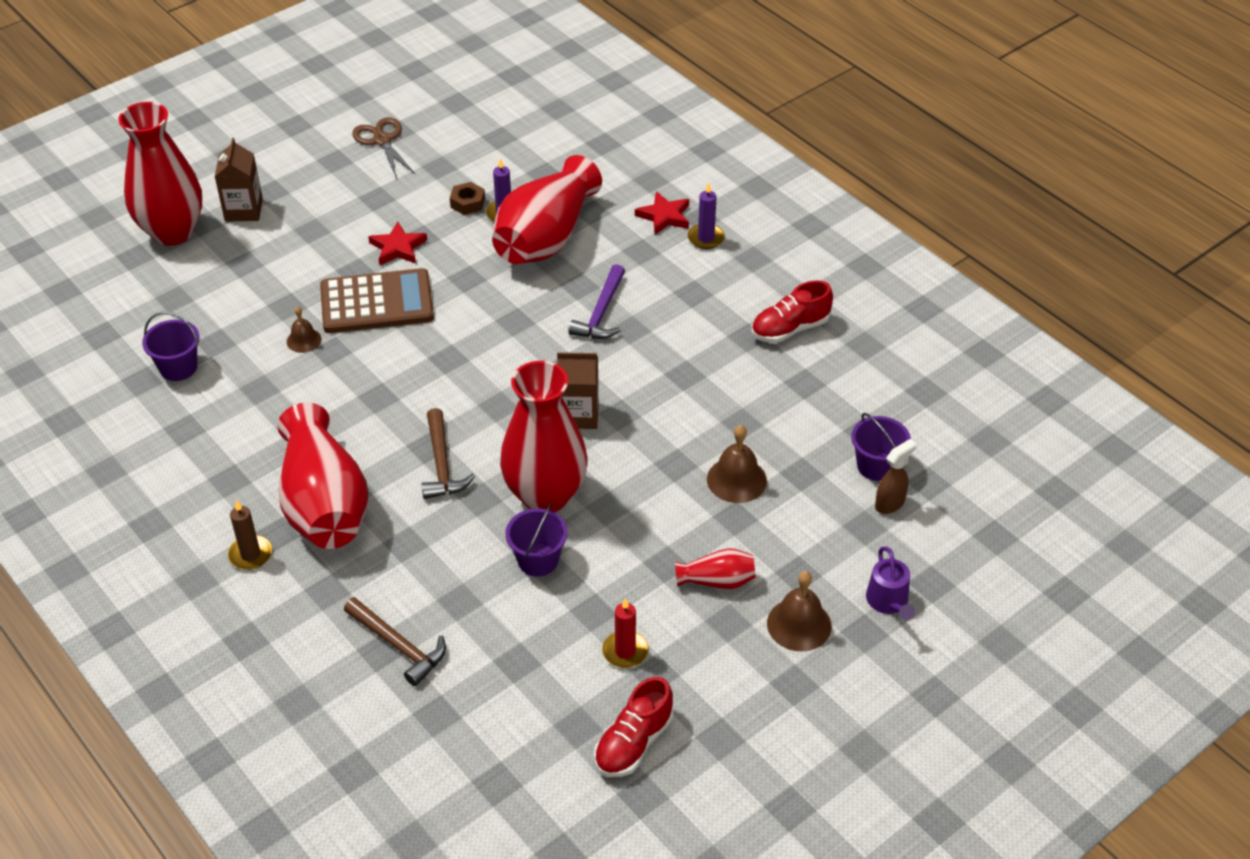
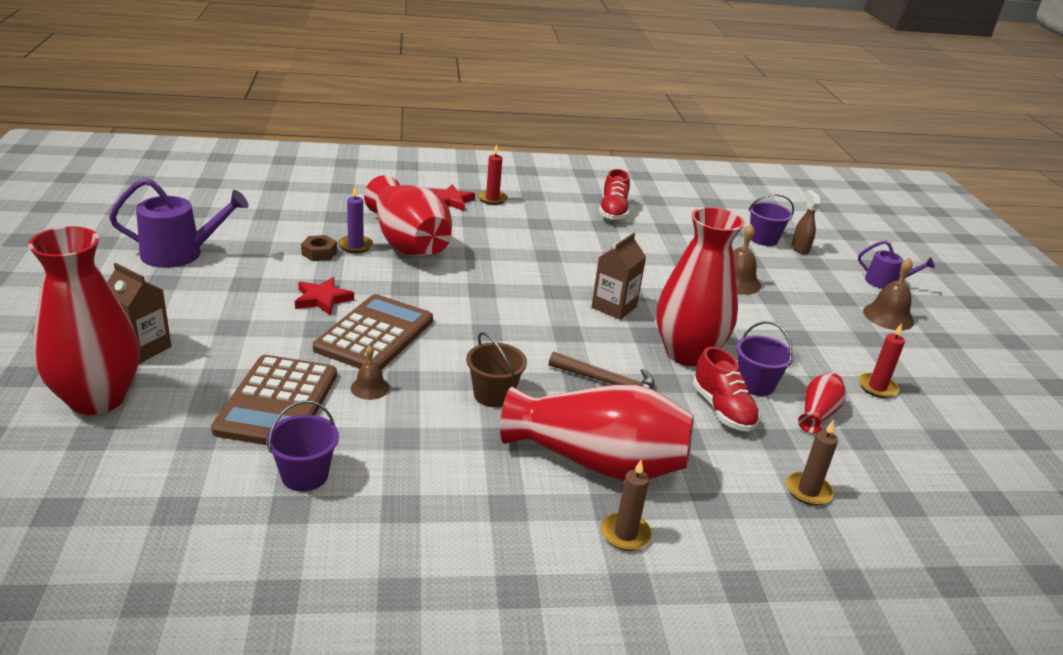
camera: 60 degrees left, 15 degrees down
(243, 308) = (277, 402): none -> brown calculator
(358, 407) = (493, 395): none -> brown bucket
(382, 140) = (179, 254): brown scissors -> purple watering can
(399, 646) = (808, 491): brown hammer -> brown candle
(601, 313) = (517, 257): purple hammer -> none
(633, 743) = (973, 421): red shoe -> red shoe (722, 410)
(706, 238) = (492, 199): purple candle -> red candle
(717, 581) = (828, 326): red vase -> red vase (817, 414)

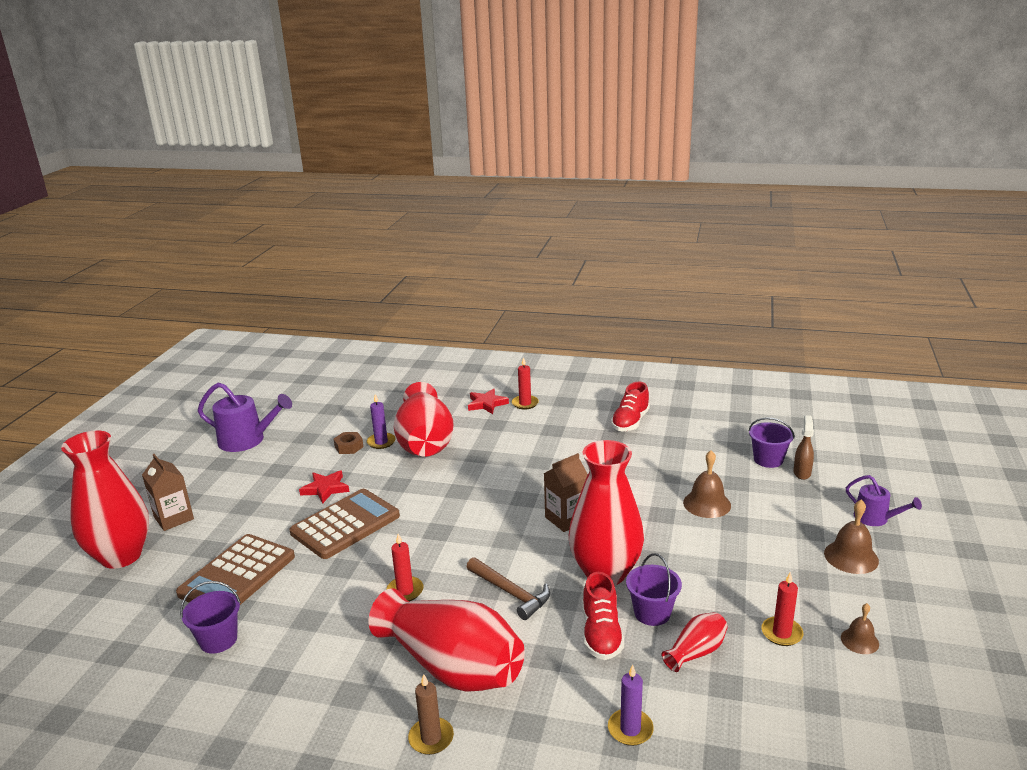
camera: 25 degrees right, 5 degrees down
(370, 387) = (312, 571): brown bell -> brown bell (859, 641)
(493, 395) = (405, 591): brown bucket -> red candle
(808, 491) = (630, 729): brown candle -> purple candle

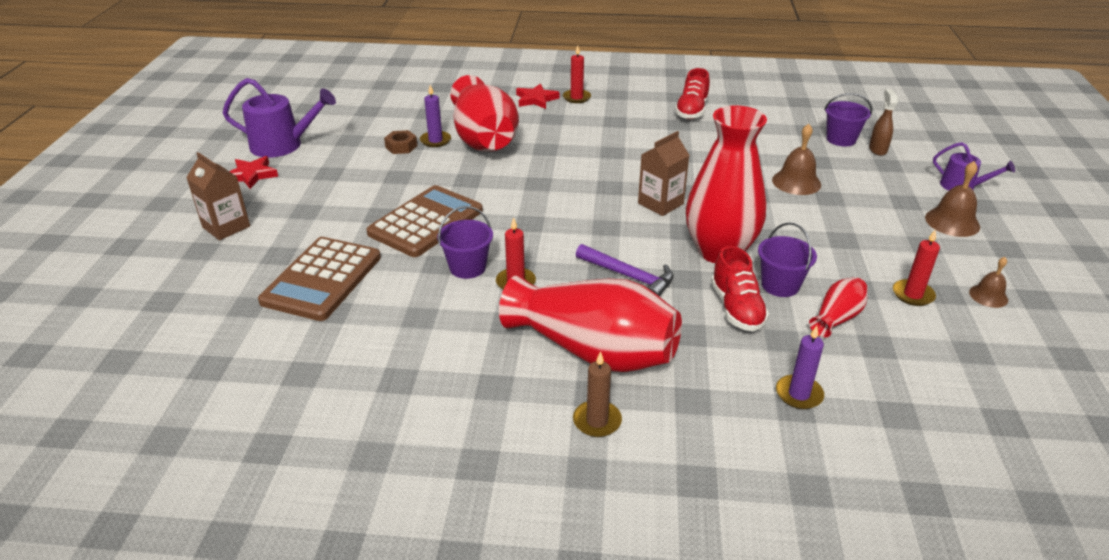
camera: 10 degrees left, 10 degrees up
(121, 556) = (177, 268): red vase -> none
(218, 640) = (324, 345): purple bucket -> purple bucket (467, 267)
(325, 489) = (390, 189): red star -> red star (251, 175)
(511, 593) = (629, 276): brown hammer -> purple hammer

